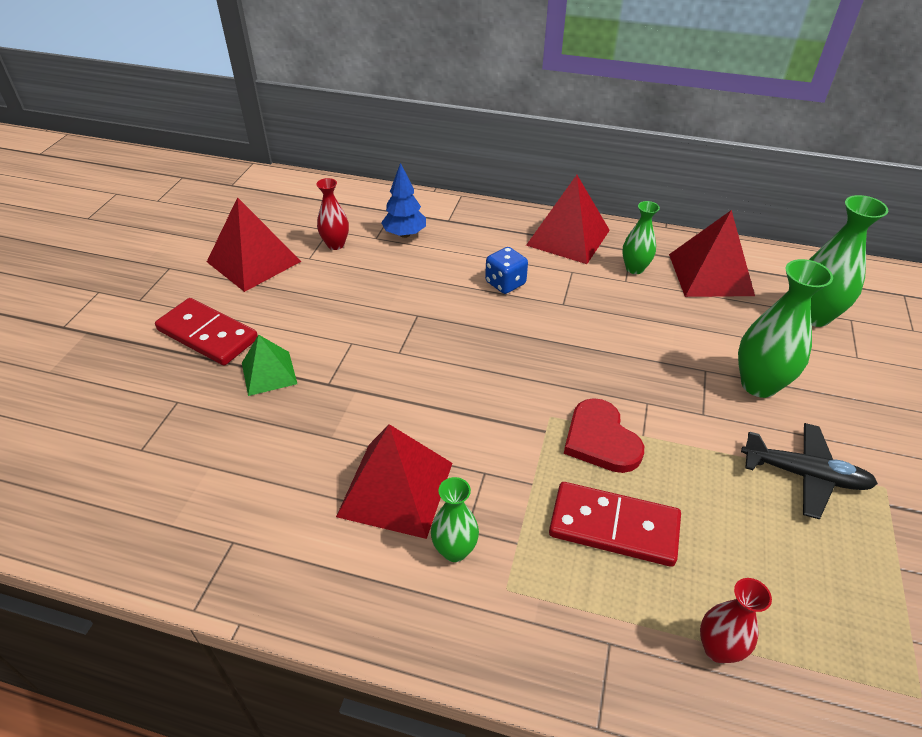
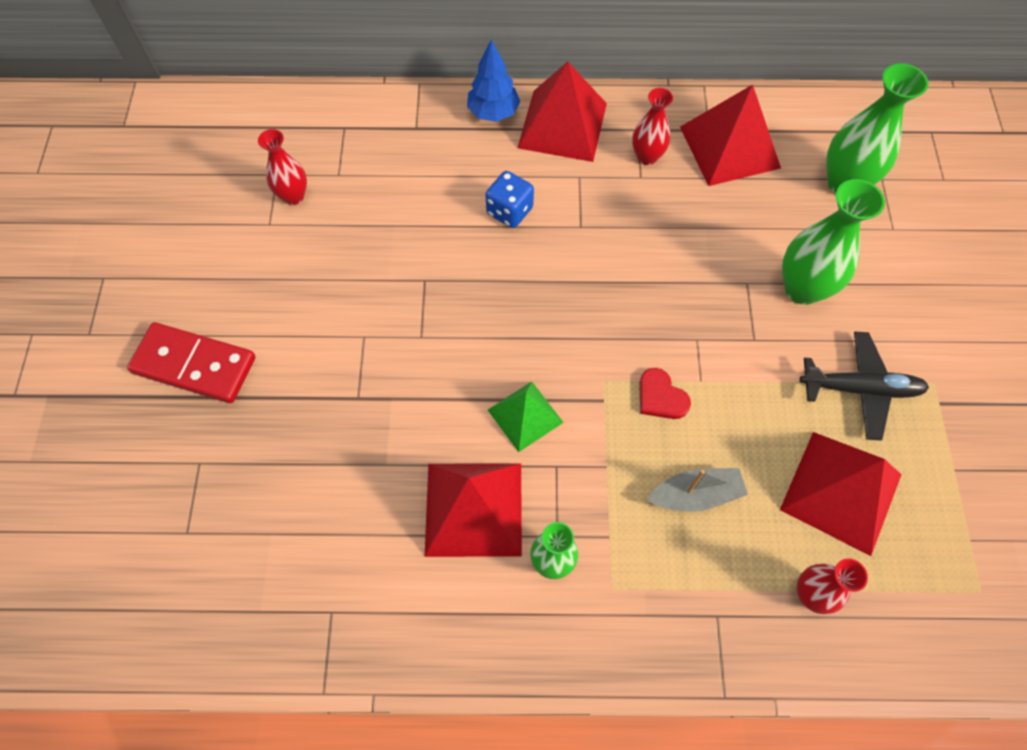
camera: 15 degrees left, 20 degrees up
(253, 261) = (203, 244): red pyramid -> red pyramid (840, 492)
(269, 373) = (287, 400): green pyramid -> green pyramid (525, 416)
(405, 234) = (371, 161): blue tree -> blue tree (493, 112)
(600, 439) = (661, 397): red heart -> red heart, size x0.64
(613, 527) = (695, 495): red domino -> grey boat
(634, 268) = (647, 157): green vase -> red vase

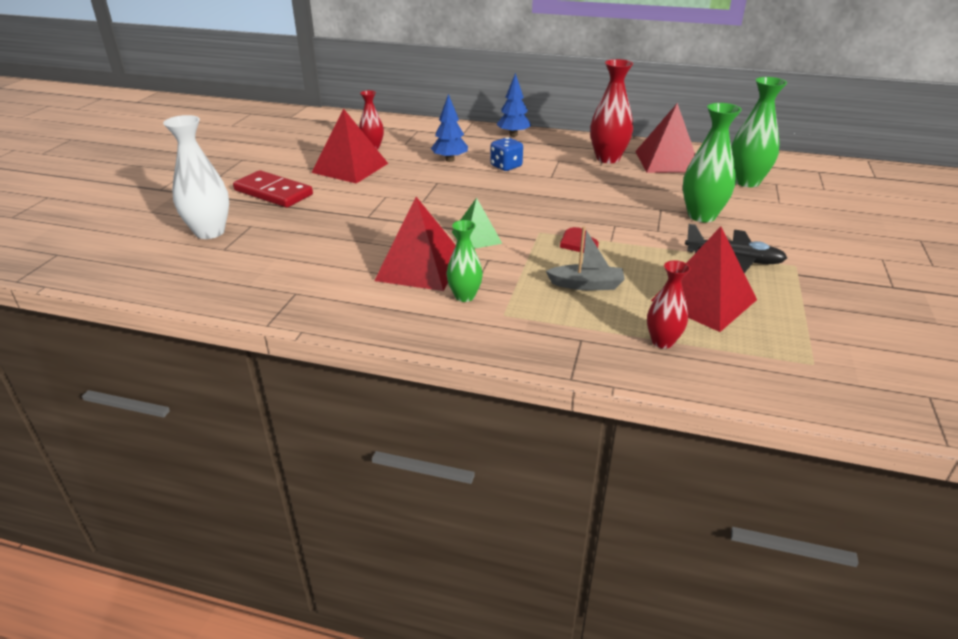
camera: 15 degrees right, 30 degrees down
(146, 495) = (210, 232): none -> white vase
(422, 210) = (450, 160): none -> blue tree
(562, 125) = (556, 143): red pyramid -> red pyramid (350, 168)
(647, 157) = (608, 158): red vase -> red vase, size x1.65

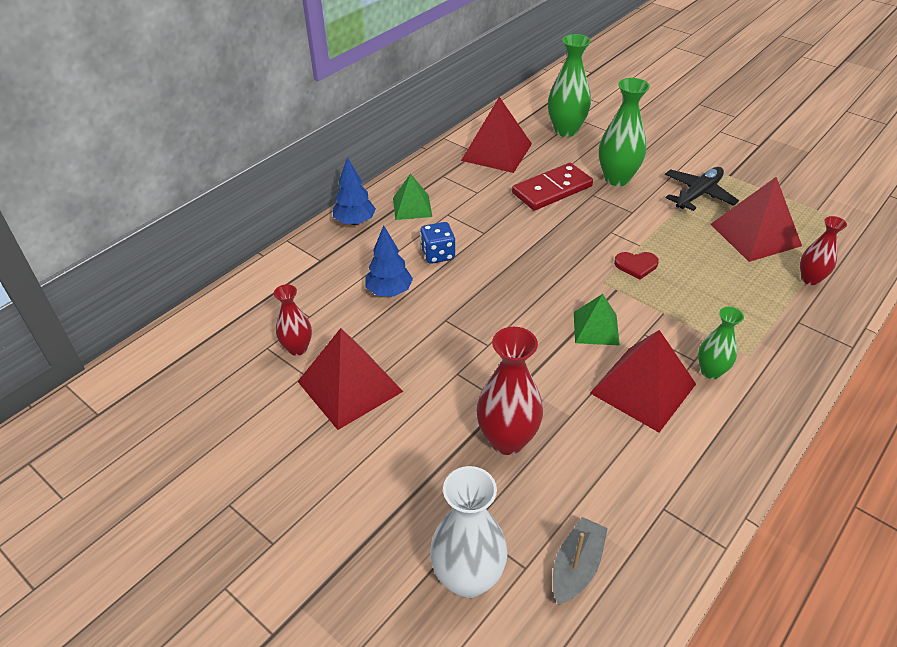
camera: 65 degrees left, 10 degrees up
(273, 192) = (379, 484): red domino -> red domino (552, 190)
(552, 147) = (412, 207): none -> green pyramid
(586, 285) = (713, 287): grey boat -> grey boat (576, 567)
(608, 158) = (466, 182): red vase -> red vase (507, 440)

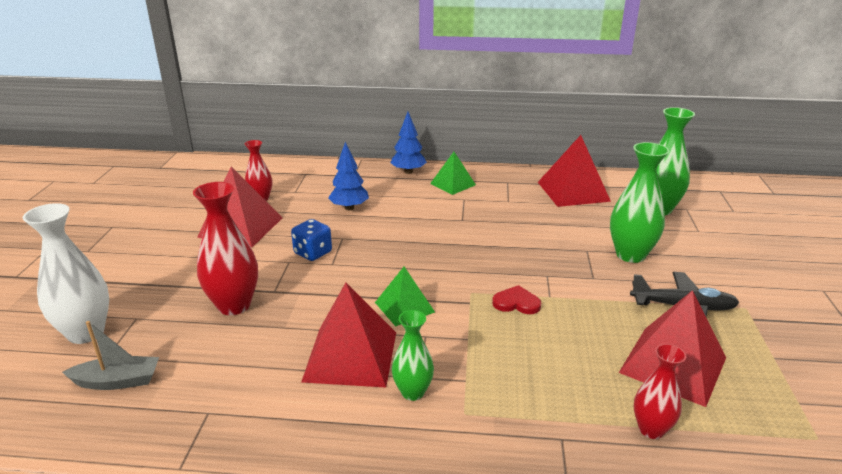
camera: 55 degrees right, 15 degrees down
(438, 254) = (411, 211): blue dice -> blue dice (313, 253)
(552, 190) = (562, 229): red domino -> none
(636, 265) = (516, 303): red heart -> red heart turned 135 degrees clockwise

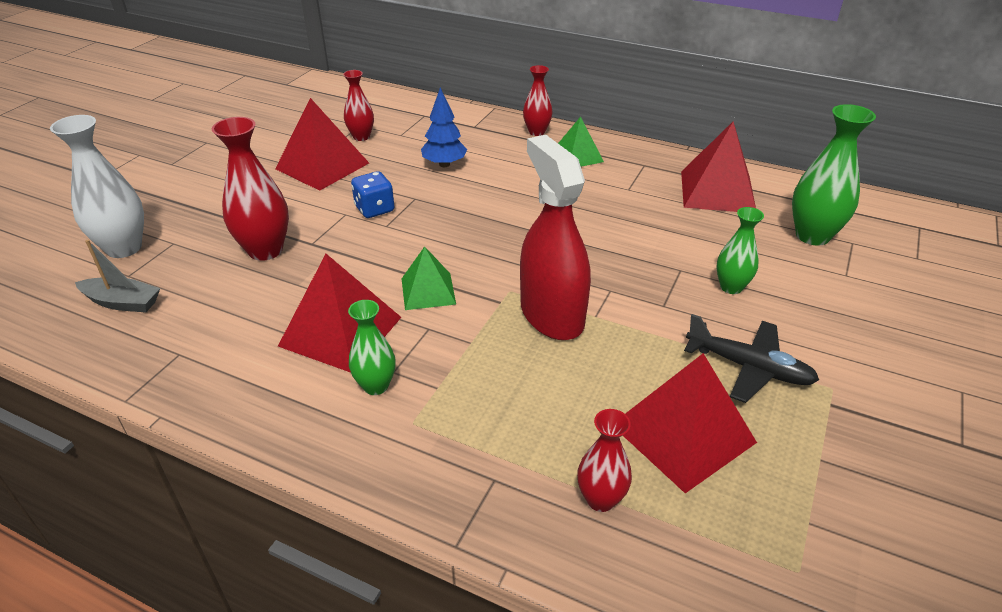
camera: 20 degrees right, 10 degrees up
(408, 172) = (537, 132): blue tree -> red vase
(516, 303) = (551, 315): red heart -> red spray bottle
(630, 255) = (731, 287): green vase -> green vase, size x0.61

